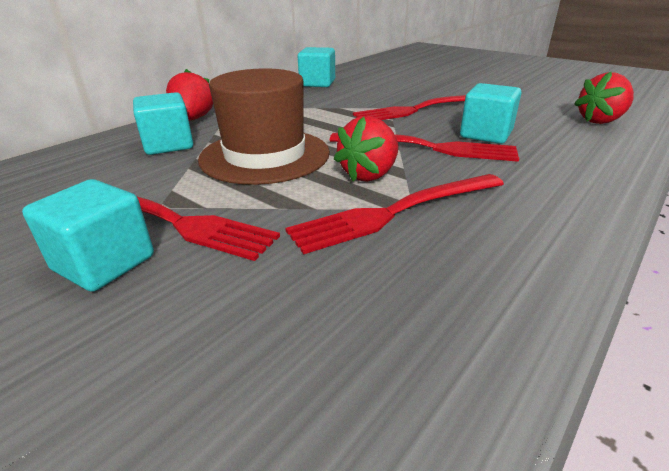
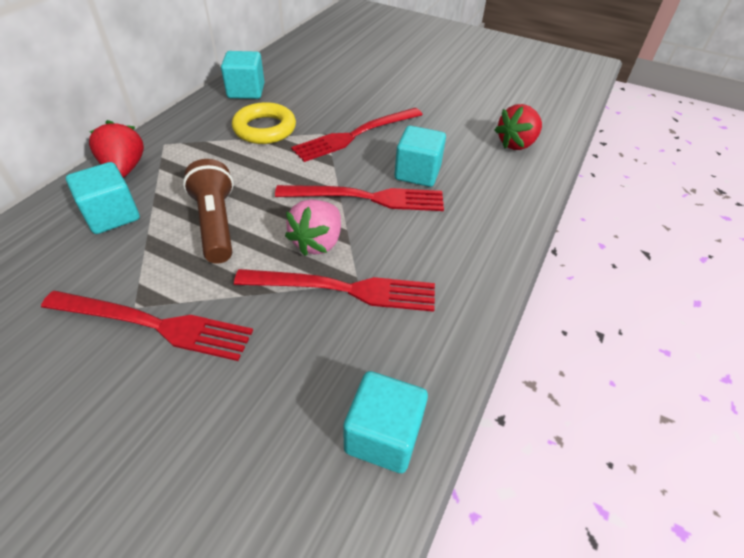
camera: 15 degrees left, 15 degrees up
(104, 263) = (111, 382): turquoise cube -> turquoise cube (383, 436)
(265, 155) = (216, 223): brown hat -> brown flashlight
(329, 103) = (265, 129): none -> yellow ring
(369, 175) = (317, 242): red strawberry -> pink strawberry
(395, 212) = (344, 289): red fork -> red fork turned 135 degrees counterclockwise

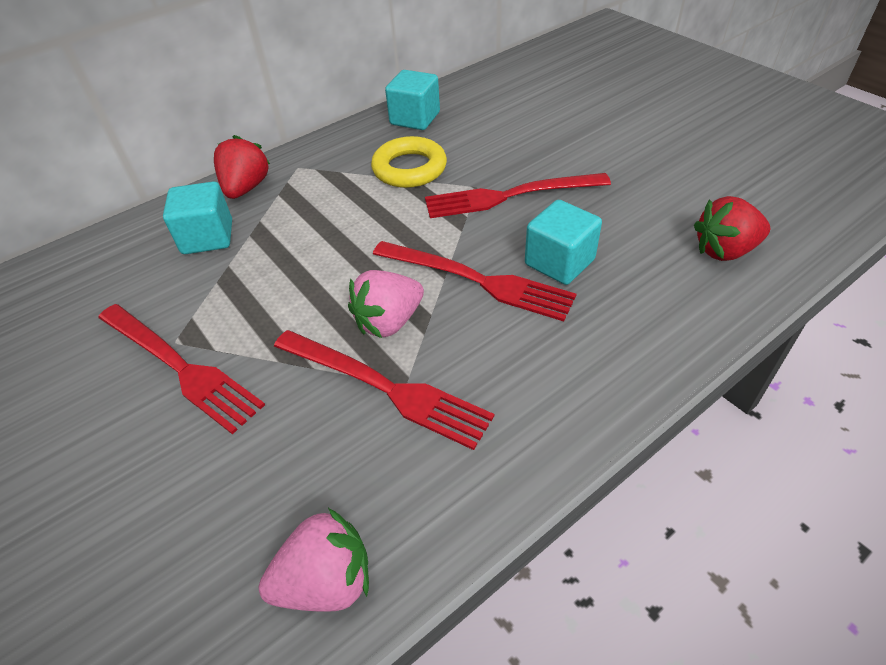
camera: 30 degrees right, 0 degrees up
(216, 223) = (297, 271): brown flashlight -> none
(383, 436) = (326, 581): turquoise cube -> pink strawberry

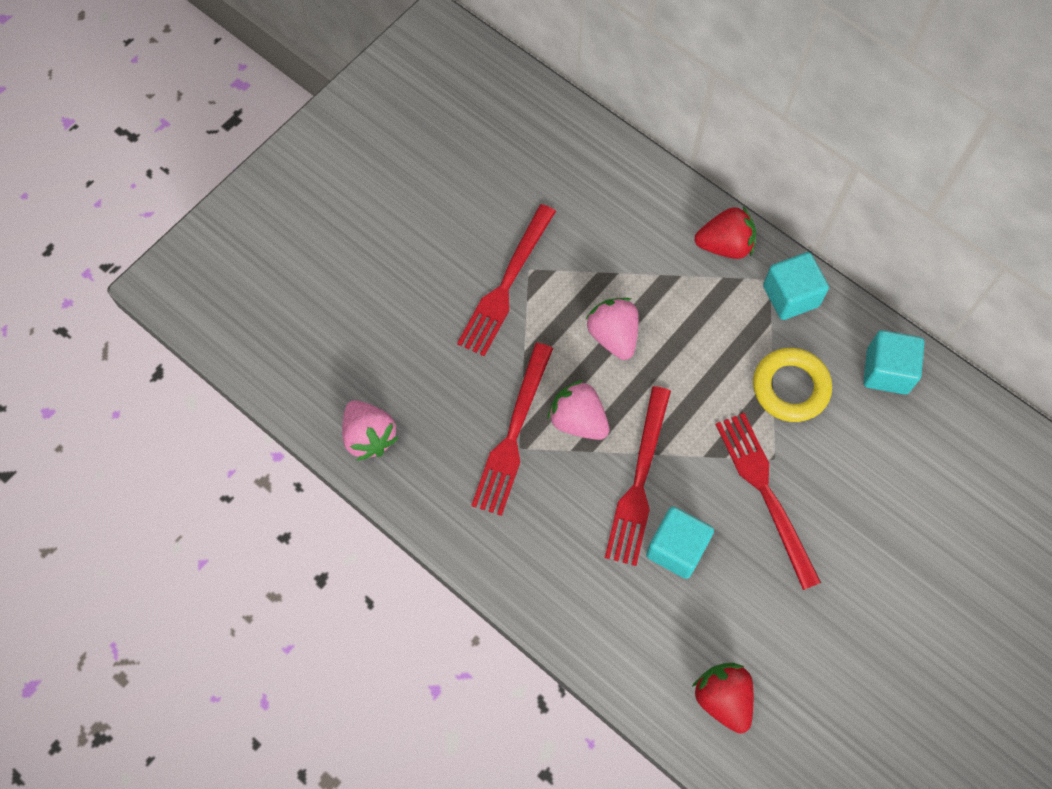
camera: 75 degrees right, 20 degrees up
(208, 237) = (649, 241): turquoise cube -> turquoise cube (790, 296)
(299, 278) = (613, 336): none -> pink strawberry

